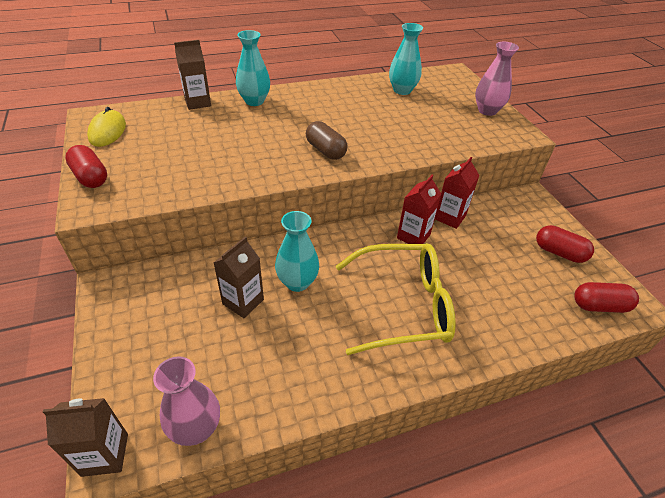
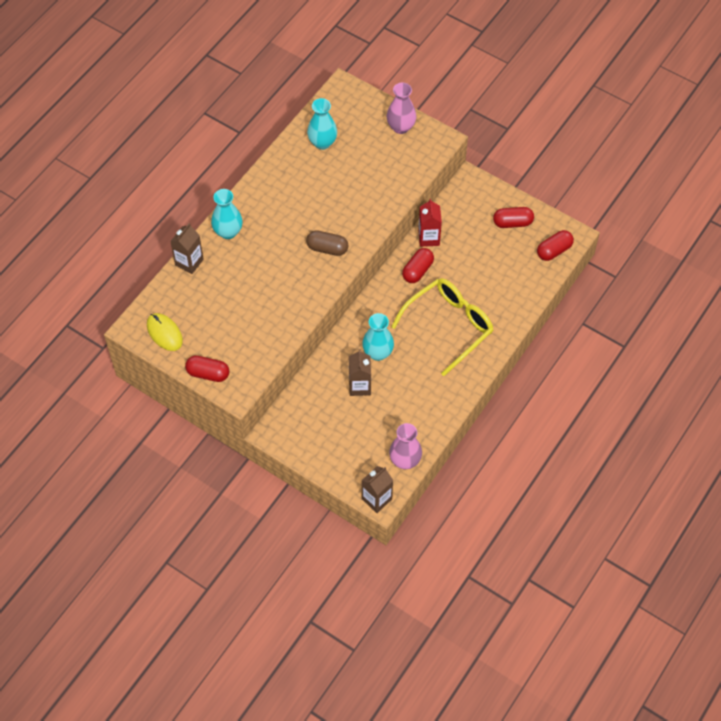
camera: 35 degrees left, 15 degrees up
(413, 236) = (417, 271): red carton -> red capsule

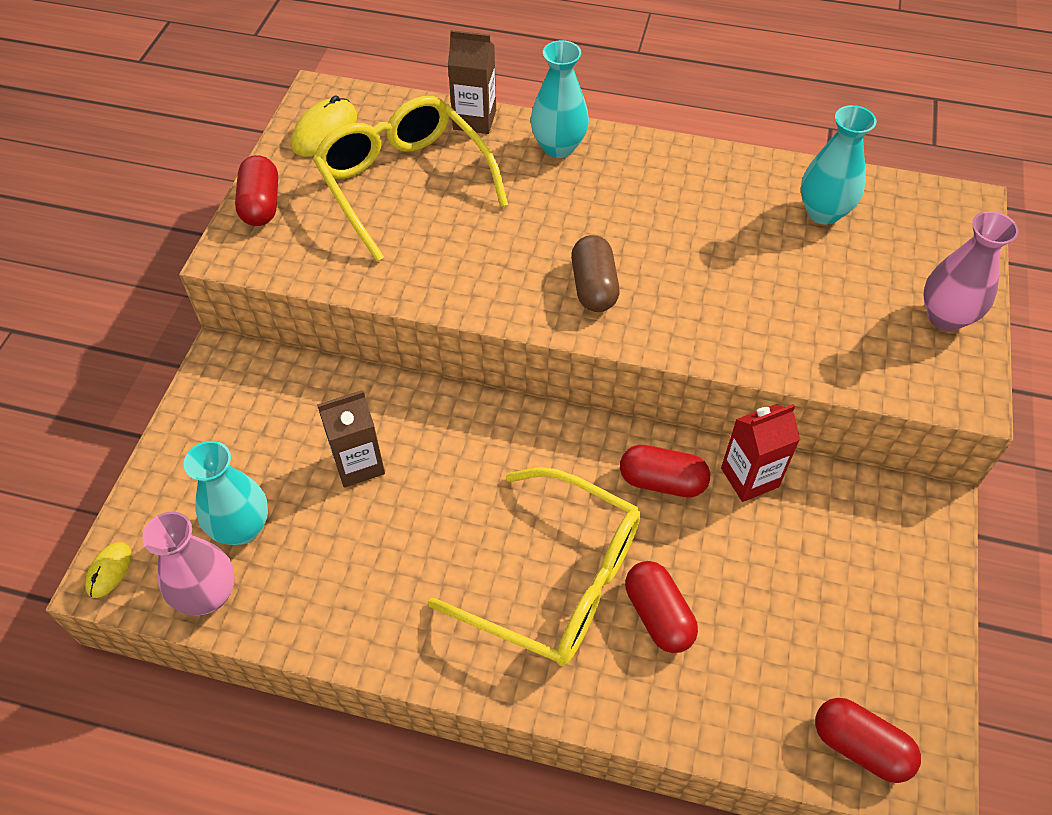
camera: 70 degrees right, 5 degrees down
(223, 306) = (405, 184): none -> yellow glasses
(376, 499) = (109, 570): brown carton -> yellow mouse
(378, 353) = (443, 471): turquoise vase -> turquoise vase (242, 528)
(512, 223) = (881, 629): red capsule -> red capsule (658, 615)

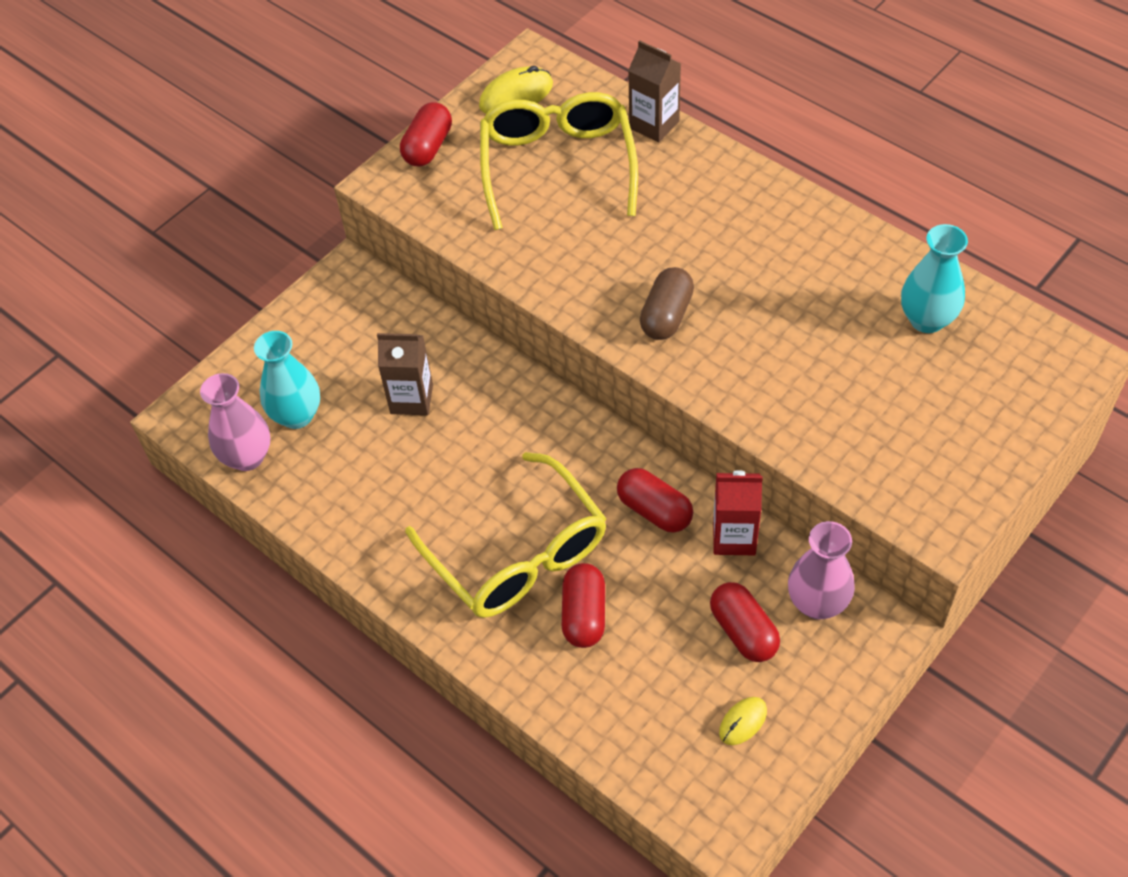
camera: 30 degrees right, 0 degrees up
(109, 570) = (186, 410): yellow mouse -> yellow mouse (743, 722)
(558, 147) = (715, 175): turquoise vase -> none
(860, 746) = (686, 783): red capsule -> red capsule (743, 631)
(945, 317) = (975, 457): pink vase -> pink vase (817, 603)

